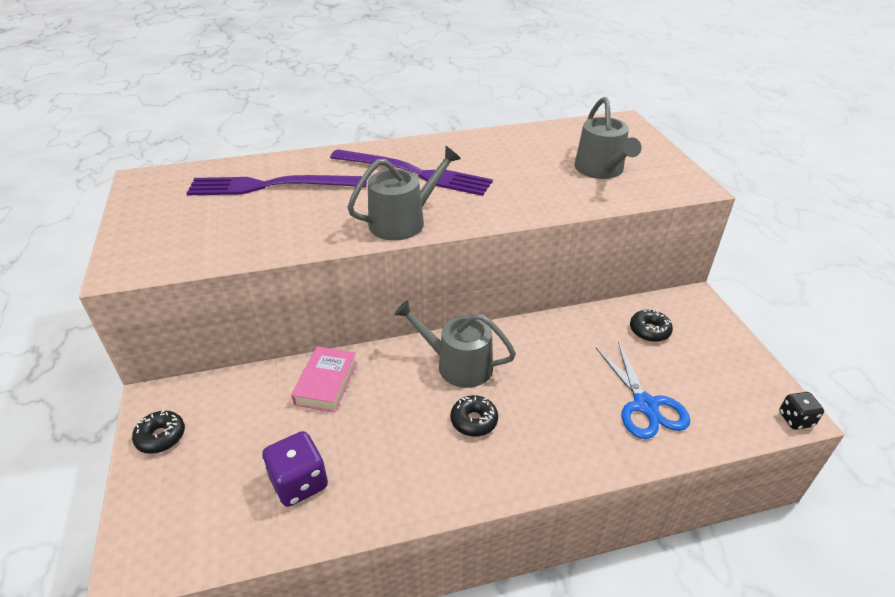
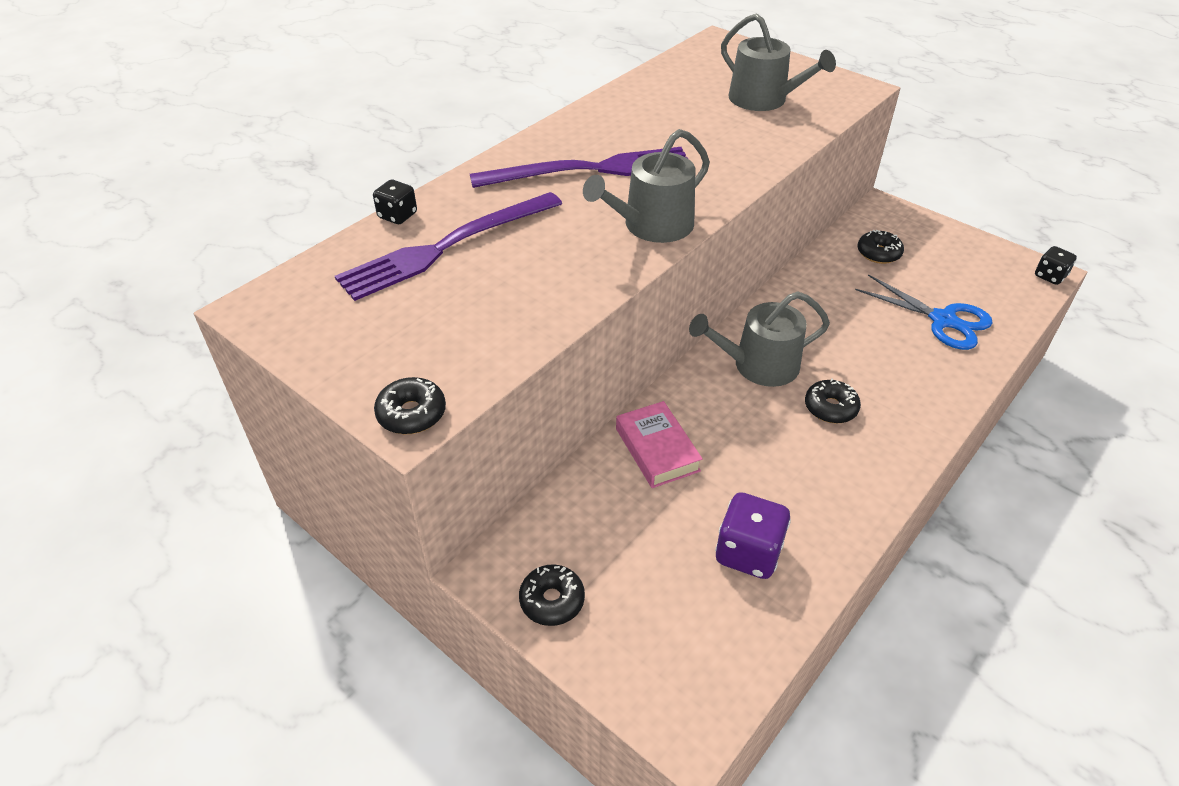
camera: 35 degrees left, 5 degrees up
(125, 267) = (411, 414): none -> black donut
(272, 159) = (397, 216): none -> black dice
(403, 221) = (651, 226): grey watering can -> grey watering can turned 150 degrees counterclockwise

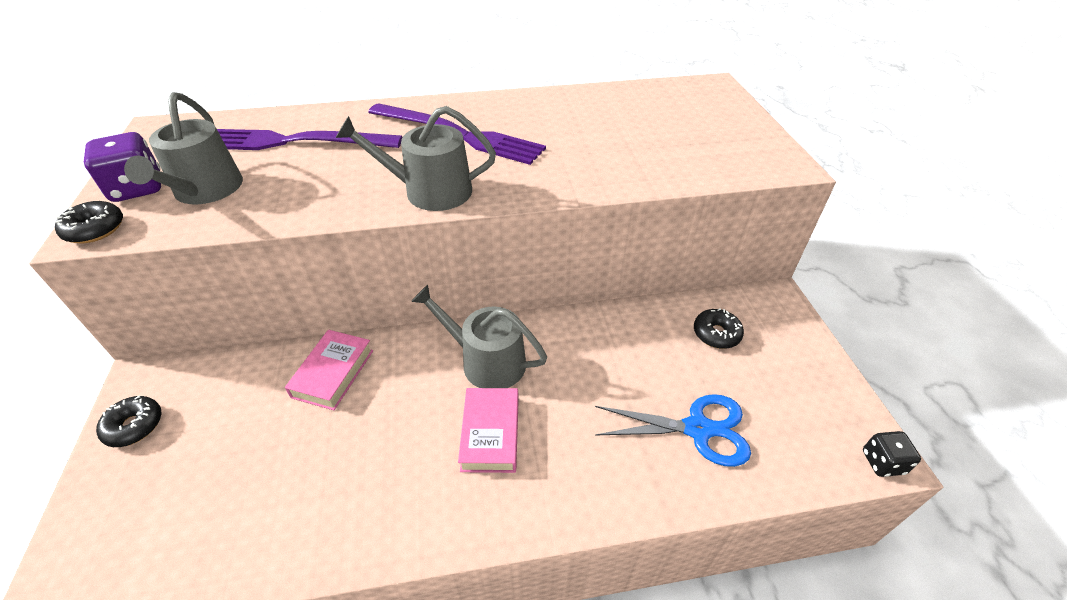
camera: 40 degrees right, 0 degrees up
(397, 216) = (305, 111): black dice -> none
(748, 553) = (271, 498): purple dice -> purple dice (137, 188)
(764, 100) = (677, 140): grey watering can -> grey watering can (205, 191)
(830, 408) = (490, 433): black donut -> pink book
(943, 320) = (698, 429): blue scissors -> blue scissors turned 75 degrees counterclockwise

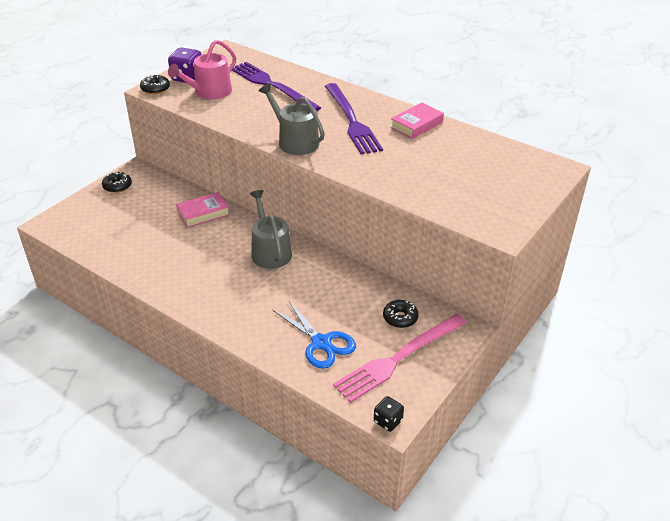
camera: 45 degrees right, 5 degrees down
(205, 191) = (209, 92): grey watering can -> pink watering can
(490, 433) = (232, 278): pink book -> pink book (416, 125)
(781, 380) = (398, 358): none -> pink fork

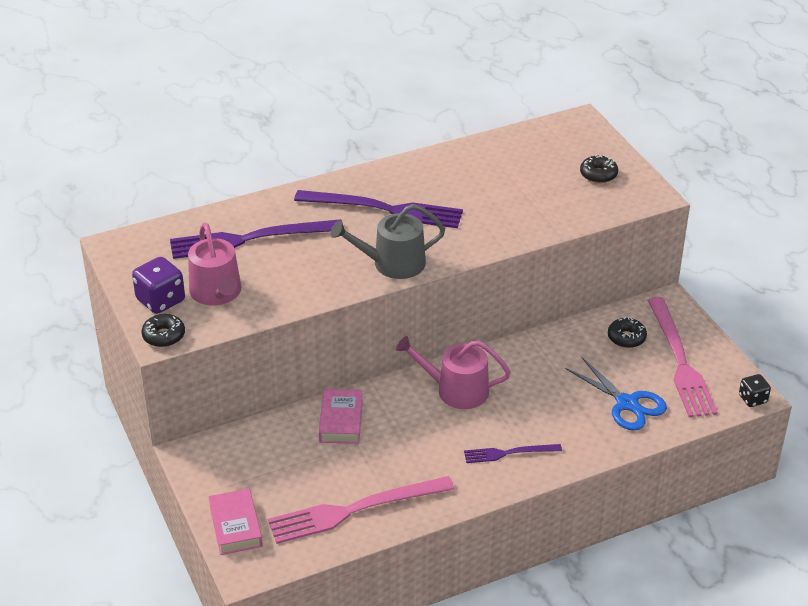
camera: 60 degrees left, 0 degrees up
(117, 186) = (214, 482): black donut -> black donut (598, 174)
(123, 247) = (355, 510): none -> pink fork
(221, 298) = (508, 453): none -> purple fork
(270, 251) = (456, 390): grey watering can -> pink watering can
(321, 343) = (627, 404): blue scissors -> blue scissors turned 60 degrees clockwise
(416, 125) = (432, 170): pink book -> pink book (235, 526)

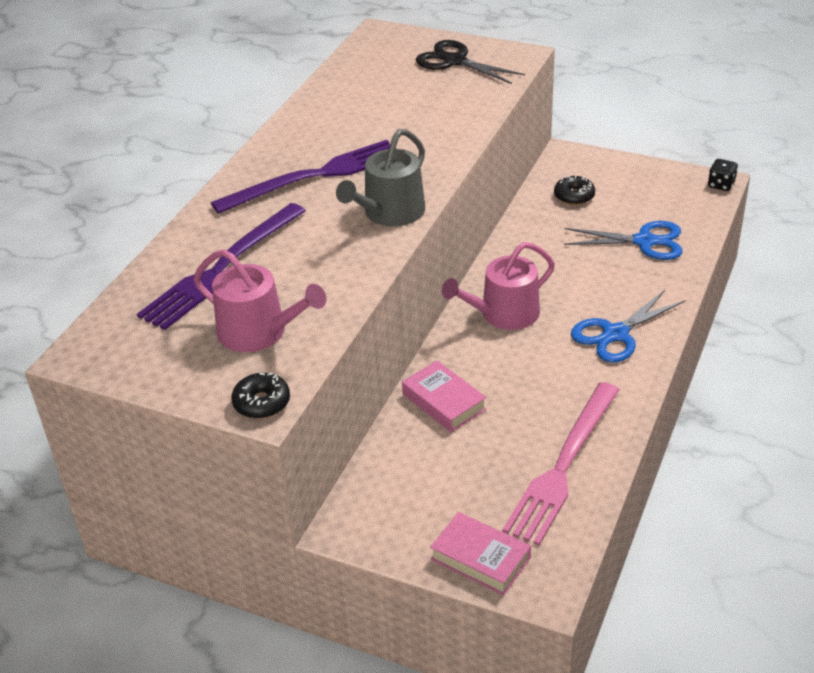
camera: 40 degrees left, 0 degrees up
(160, 300) = (209, 374): purple dice -> none
(508, 453) = (615, 334): purple fork -> blue scissors
(598, 174) = (454, 61): black donut -> black scissors
(680, 361) = (635, 189): pink fork -> none

